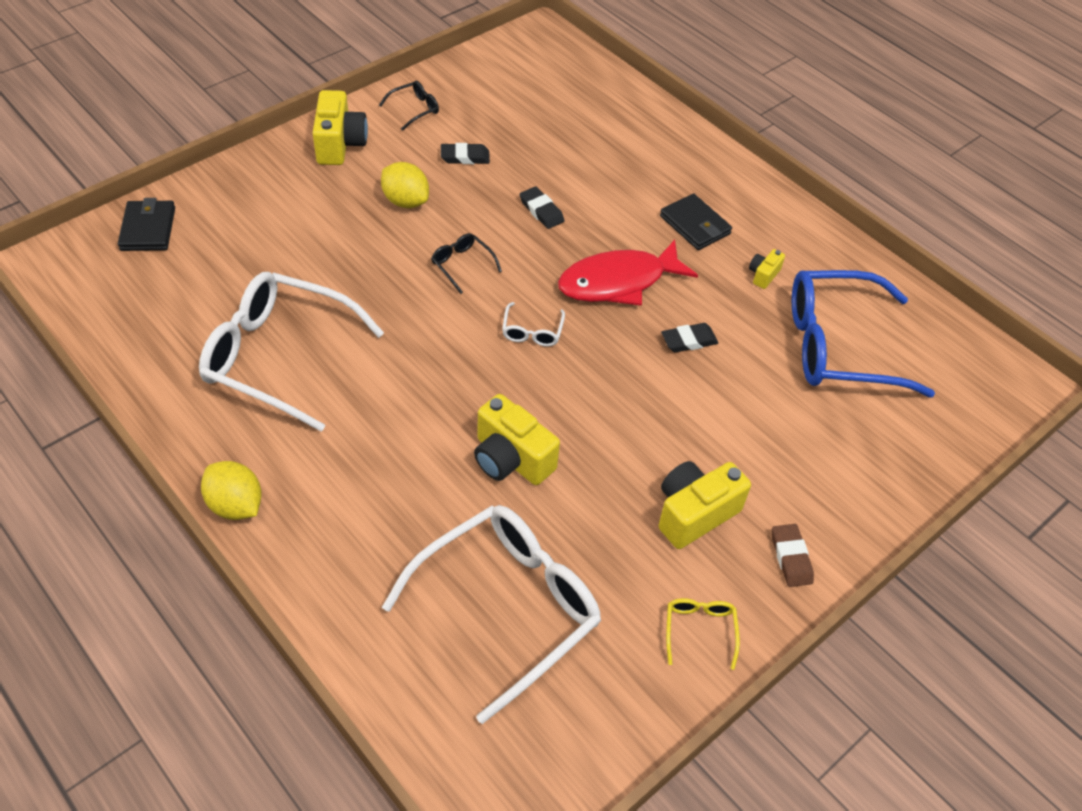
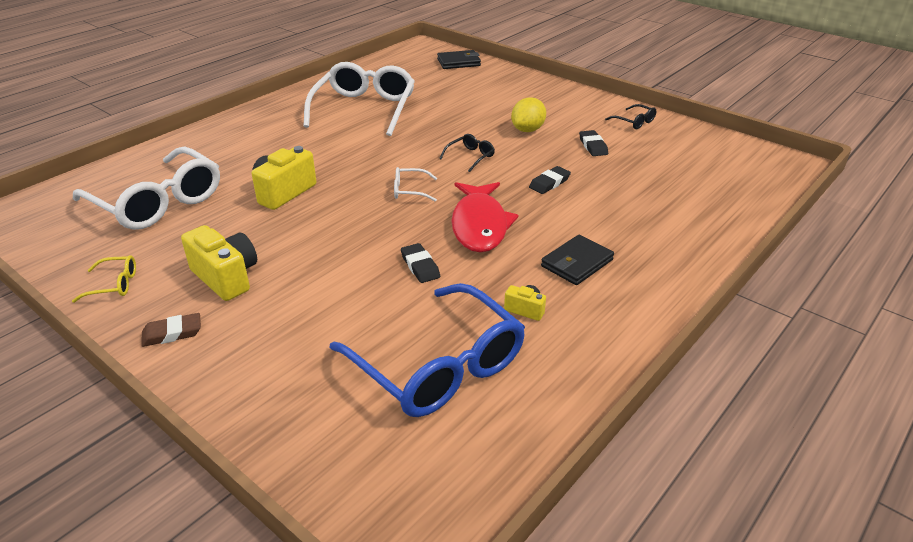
camera: 85 degrees right, 15 degrees down
(236, 505) = (250, 112): yellow lemon -> none
(340, 144) = (573, 102): yellow camera -> none
(618, 282) = (480, 225): red fish -> red fish turned 150 degrees counterclockwise
(838, 346) = (438, 366): blue glasses -> blue glasses turned 150 degrees clockwise

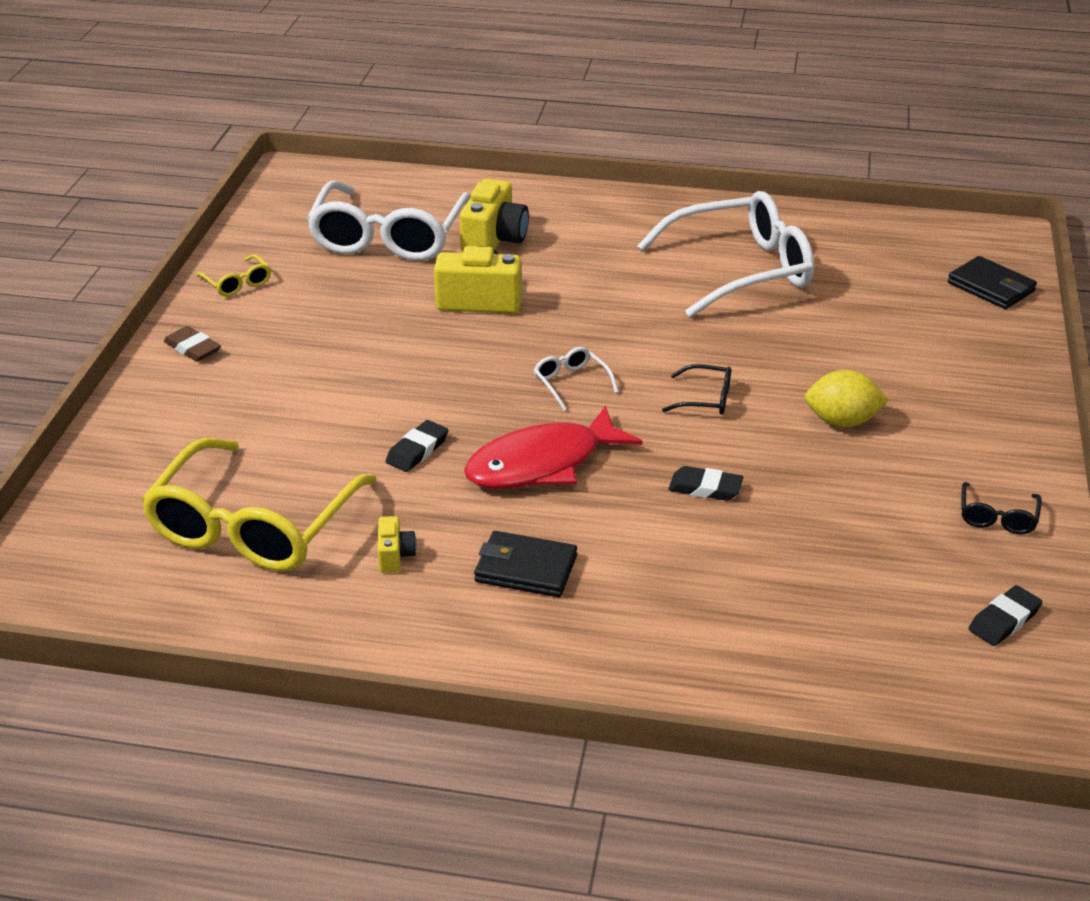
camera: 60 degrees right, 0 degrees up
(226, 277) = (296, 337): yellow camera -> yellow camera (494, 240)
(438, 366) = (253, 526): blue glasses -> yellow glasses
(593, 146) = (861, 497): black eraser -> black eraser (1004, 620)

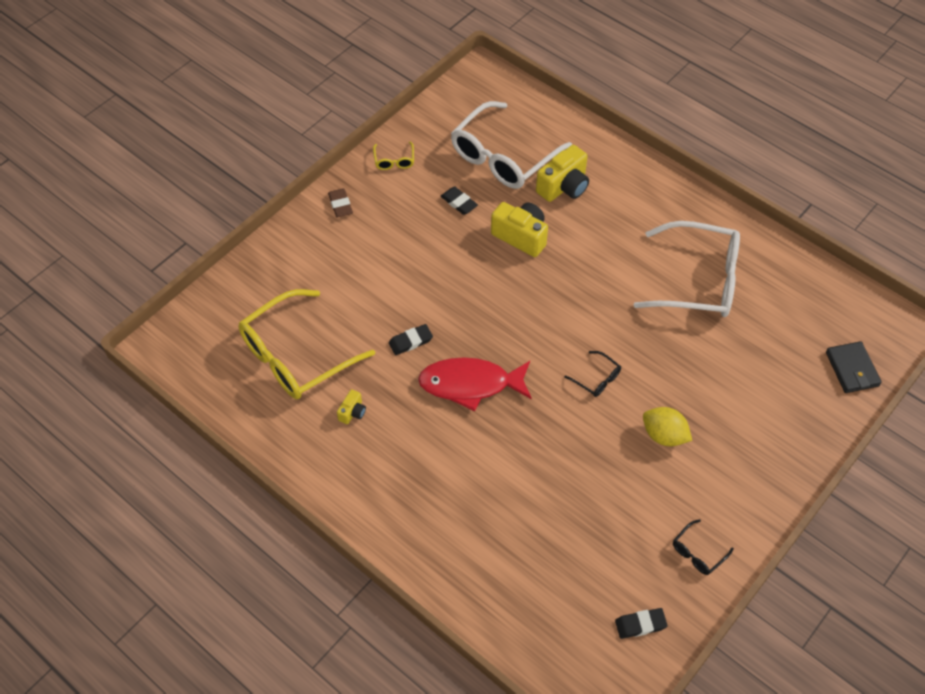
camera: 30 degrees right, 20 degrees up
(526, 569) = (412, 455): black wallet -> none
(571, 383) = (528, 329): white glasses -> none
(705, 488) = (547, 446): black eraser -> black eraser (459, 202)

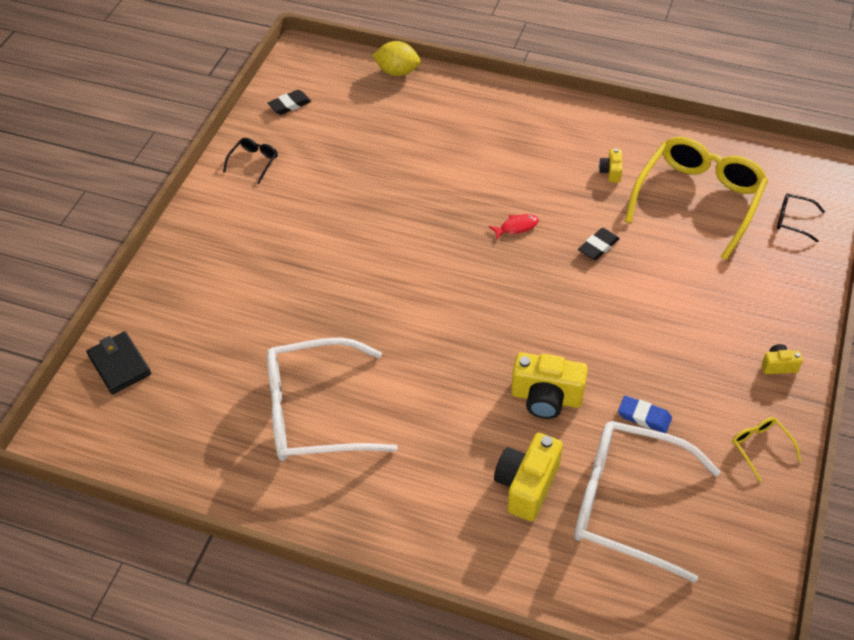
camera: 160 degrees right, 5 degrees down
(340, 205) = (778, 366): brown eraser -> yellow camera
(459, 202) = (644, 417): black eraser -> blue eraser
(470, 384) = (516, 227): red fish -> red fish, size x0.42
(503, 157) = (627, 503): white glasses -> white glasses turned 90 degrees counterclockwise
(597, 379) = (393, 270): black glasses -> black glasses (793, 220)
(664, 435) = (309, 240): yellow lemon -> yellow lemon (397, 72)

